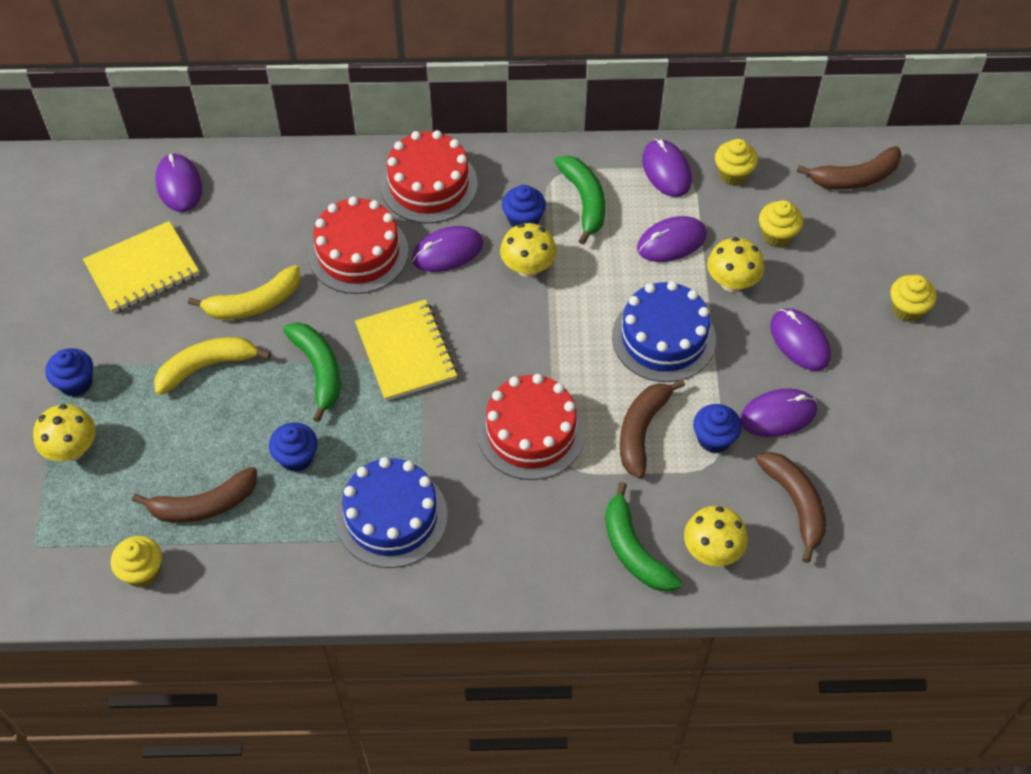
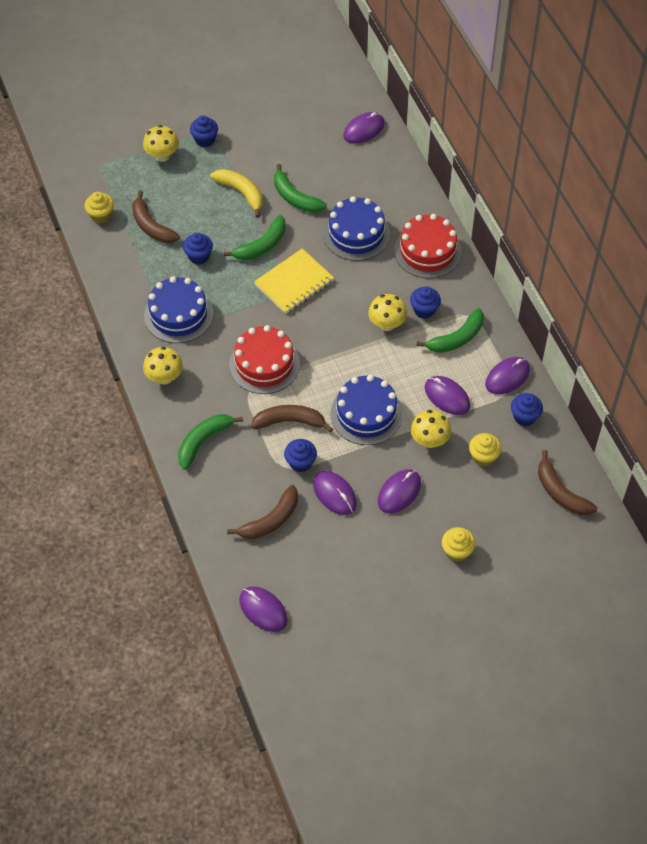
camera: 70 degrees right, 0 degrees up
(142, 270) = (294, 137): yellow notebook -> none
(254, 303) = (295, 197): yellow banana -> green banana
(358, 252) = (356, 234): red cake -> blue cake
(447, 251) = (379, 278): purple mouse -> purple mouse (263, 610)
(712, 551) = (219, 483): yellow mushroom -> yellow mushroom (164, 377)
(733, 174) = (524, 417): yellow cupcake -> blue cupcake

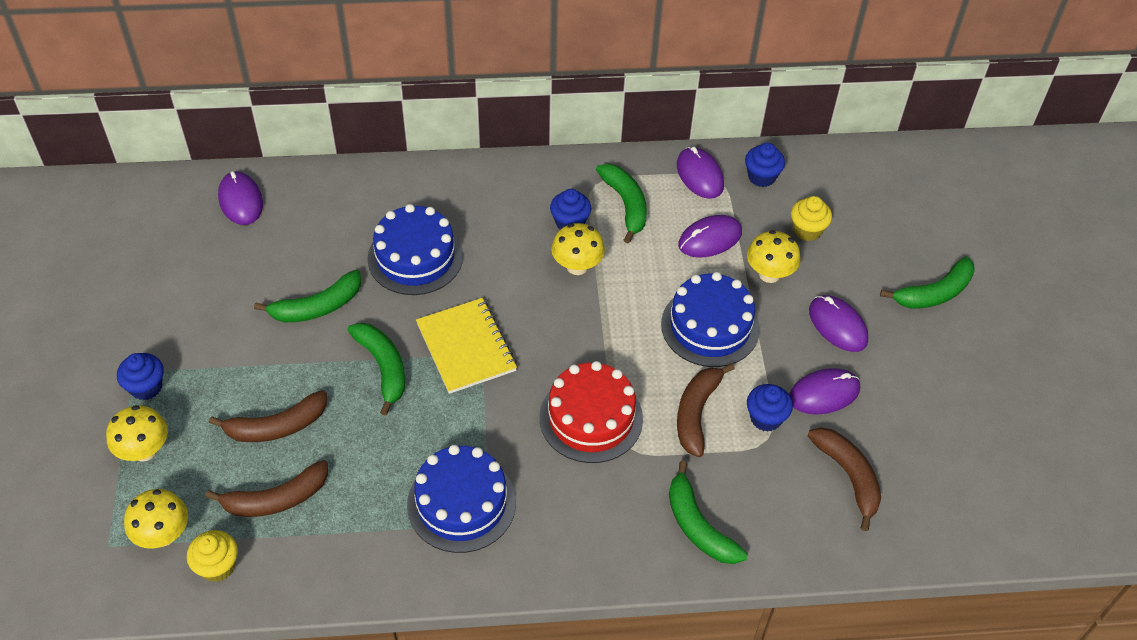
camera: 75 degrees left, 5 degrees down
(164, 377) = (569, 549): yellow mushroom -> yellow mushroom (163, 535)
(199, 256) = (365, 450): blue cupcake -> none
(241, 193) = (274, 367): yellow banana -> none
(263, 610) = (986, 521): purple mouse -> none
(427, 251) = (478, 194): red cake -> none
(457, 551) = (934, 293): yellow cupcake -> green banana
(560, 492) = (873, 177): brown banana -> brown banana (276, 426)

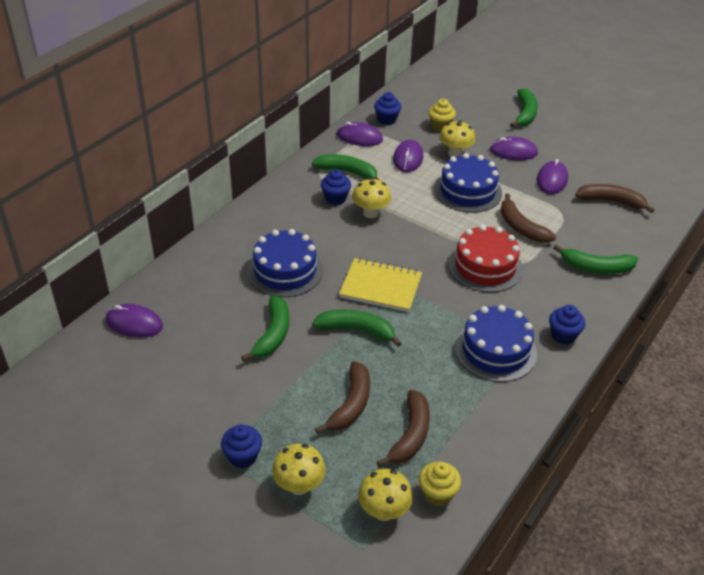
camera: 50 degrees left, 10 degrees down
(765, 418) = (548, 207): blue cupcake -> blue cupcake (563, 335)

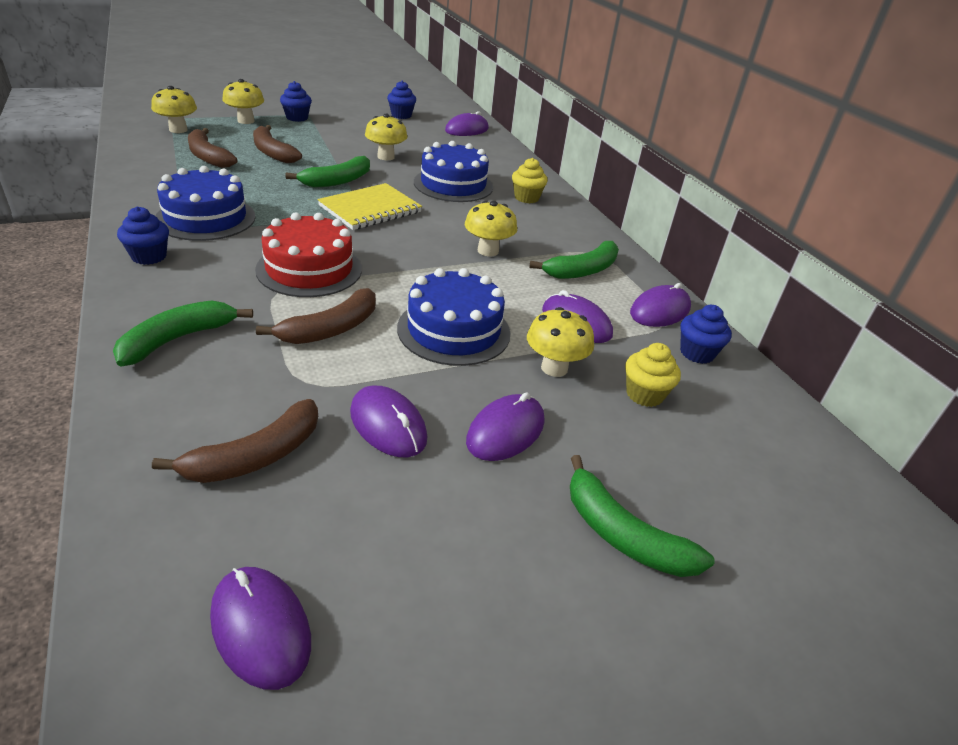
camera: 120 degrees right, 5 degrees down
(273, 334) = (386, 157): green banana -> yellow mushroom
(335, 198) = (537, 244): blue cupcake -> blue cupcake (401, 115)
(437, 494) = (151, 145): yellow cupcake -> yellow cupcake (526, 198)
(521, 227) = (331, 329): brown banana -> brown banana turned 135 degrees clockwise
(652, 164) = (261, 628): none -> purple mouse

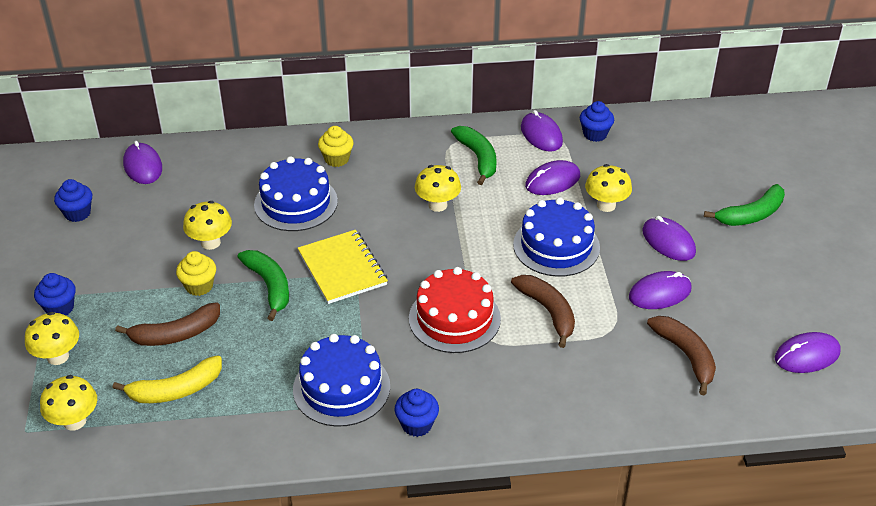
camera: 70 degrees left, 5 degrees up
(178, 339) = (554, 398): green banana -> none
(208, 157) = (175, 390): brown banana -> yellow banana
(644, 394) = (637, 172): yellow cupcake -> yellow cupcake (199, 286)

